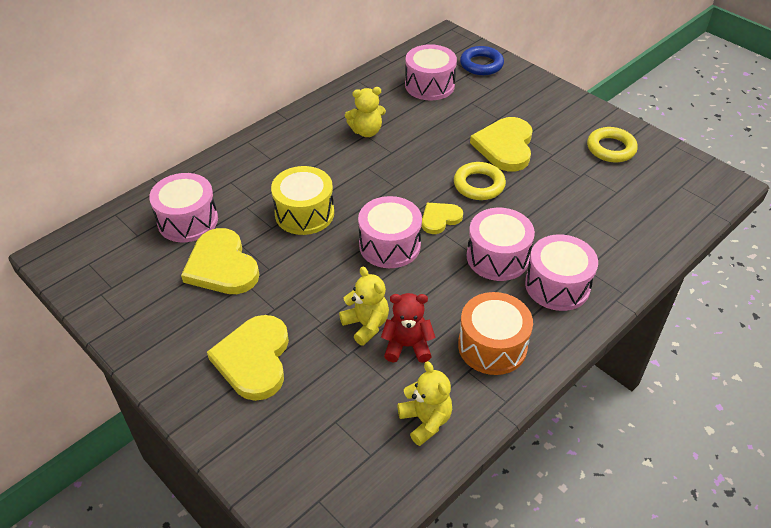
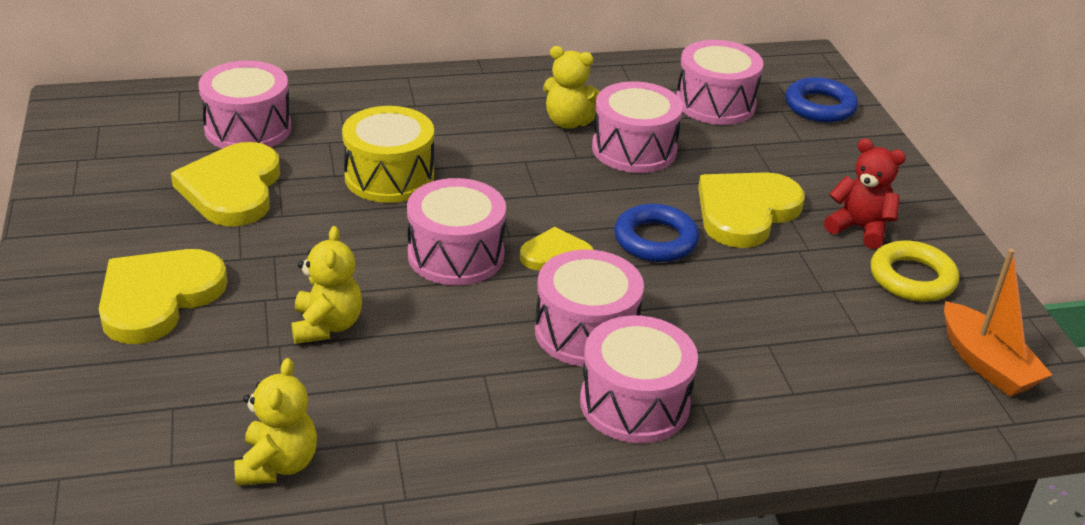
camera: 30 degrees right, 10 degrees down
(407, 346) = (350, 373): red teddy bear -> red teddy bear (859, 228)
(416, 133) = (634, 149): none -> pink drum
(479, 185) = (655, 240): yellow ring -> blue ring
(492, 346) = (460, 427): orange drum -> none
(680, 180) = (986, 364): none -> orange boat

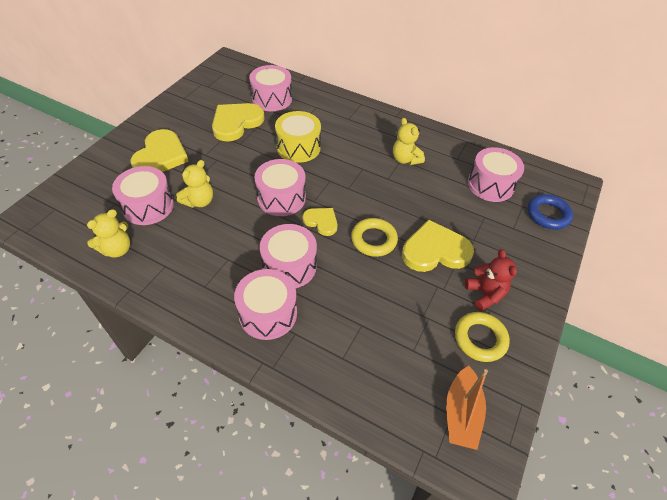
camera: 40 degrees right, 15 degrees up
(158, 298) = (161, 156): yellow heart -> yellow heart turned 120 degrees clockwise
(634, 149) = (419, 188): pink drum -> pink drum (148, 206)
(655, 240) = (373, 240): blue ring -> yellow ring

